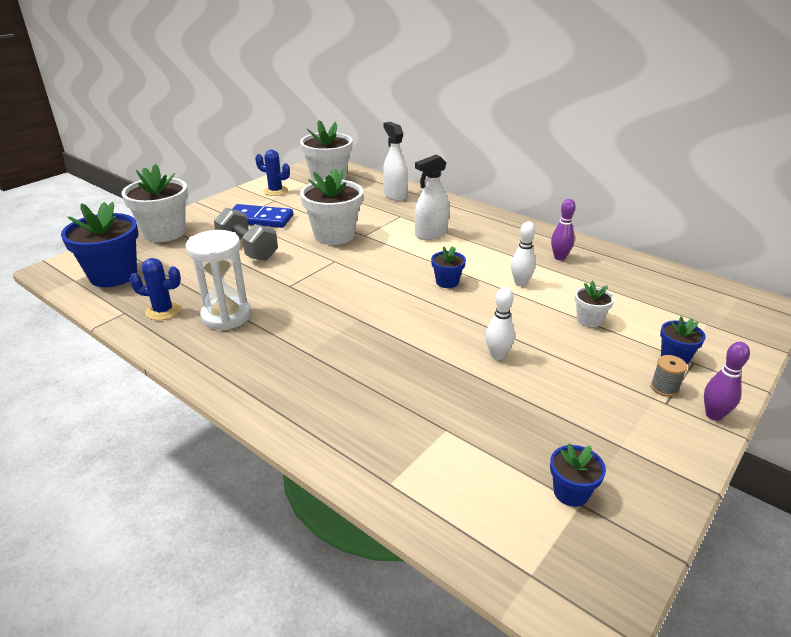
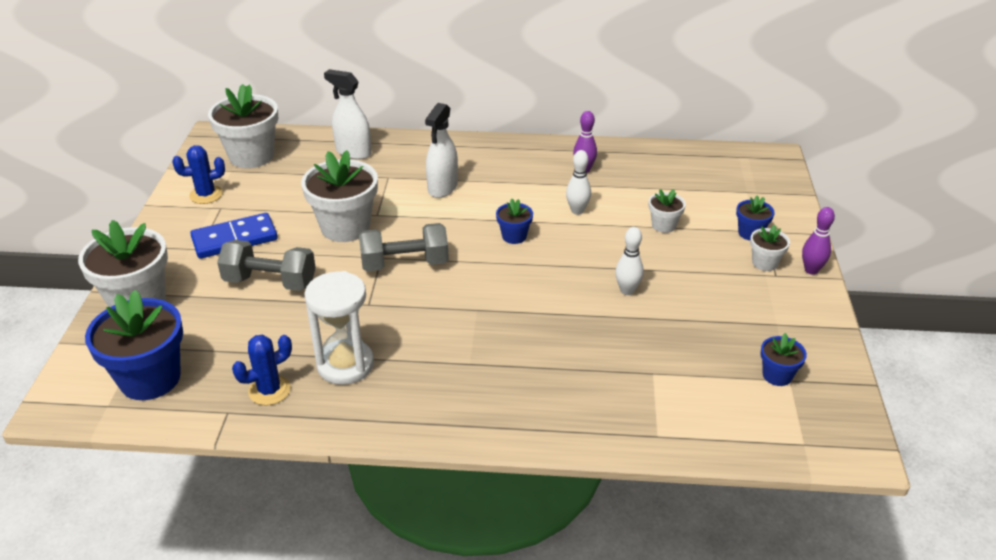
camera: 35 degrees left, 5 degrees up
(345, 270) = (405, 264): none -> grey dumbbell
(664, 388) = (764, 263): grey spool -> white flower pot

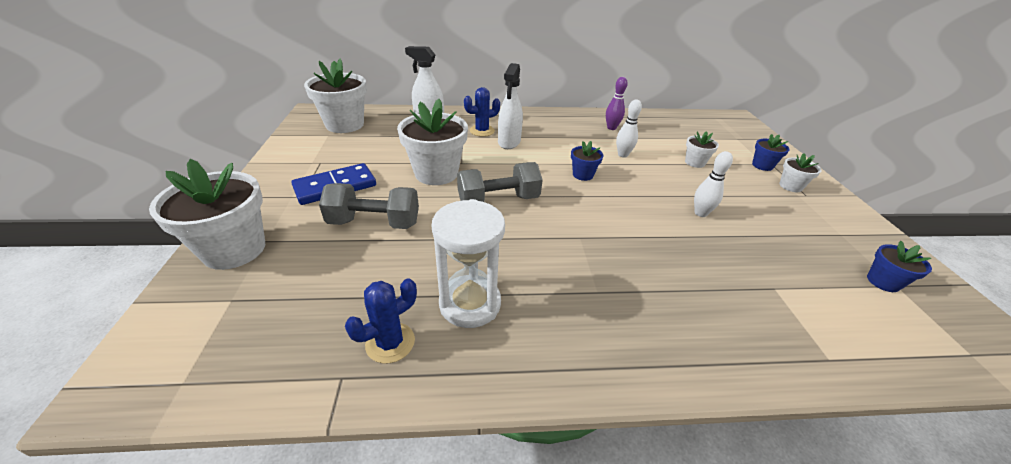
camera: 10 degrees left, 0 degrees up
(150, 378) = (242, 340): blue flower pot -> none
(206, 195) = (306, 153): blue cactus -> blue cactus (482, 131)
(811, 270) = (829, 190): purple bowling pin -> none

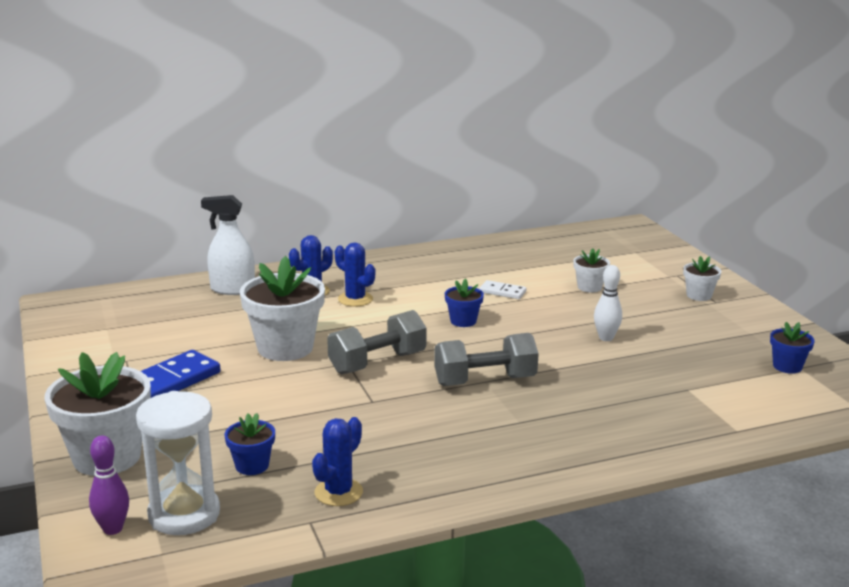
camera: 15 degrees left, 15 degrees down
(345, 125) = (119, 312): white flower pot -> none
(374, 223) = (248, 407): grey dumbbell -> grey dumbbell (485, 381)
(470, 304) = (398, 452): white hourglass -> white hourglass (184, 514)
(509, 142) = (355, 299): white spray bottle -> blue cactus
(611, 128) = (478, 262): purple bowling pin -> purple bowling pin (112, 529)
(622, 155) = (502, 292): white bowling pin -> white domino
(762, 165) = (666, 278): blue flower pot -> blue flower pot (252, 465)

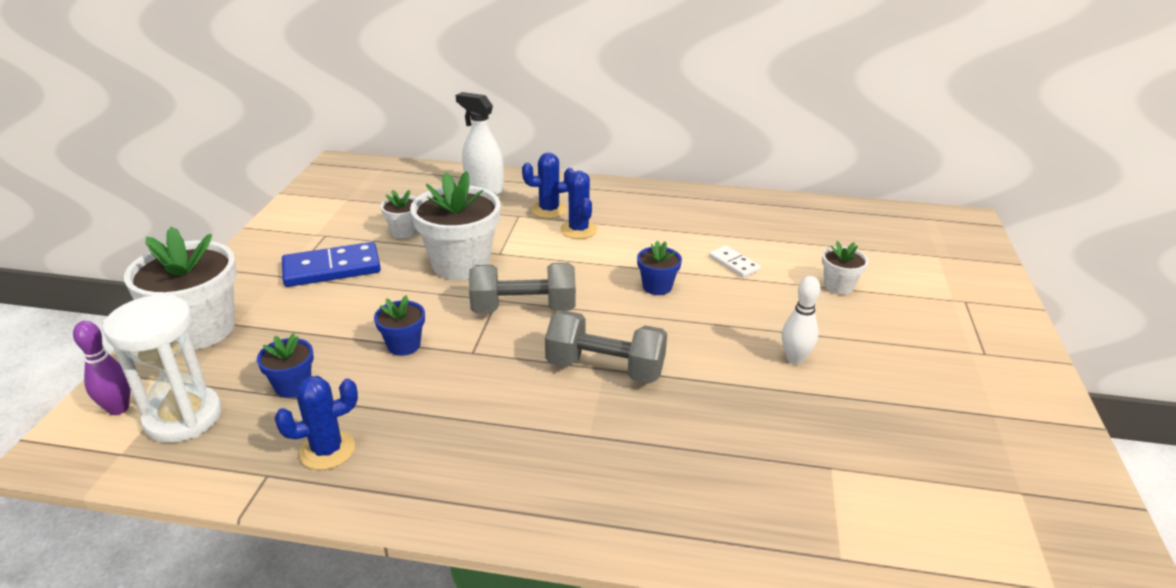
camera: 30 degrees right, 10 degrees up
(699, 295) = (968, 337): white flower pot -> white flower pot (404, 231)
(787, 366) = (1002, 484): blue flower pot -> blue flower pot (404, 345)

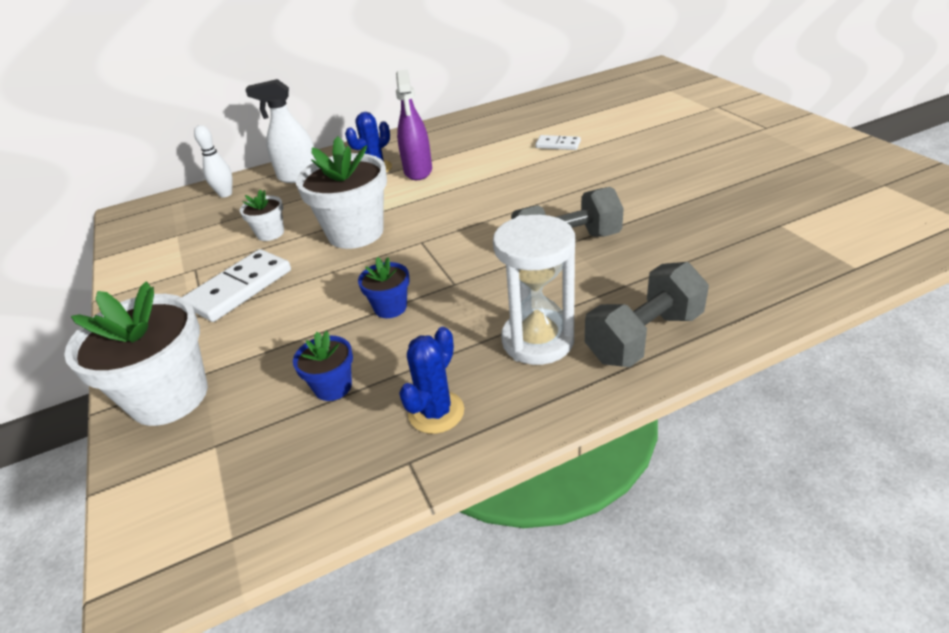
camera: 30 degrees left, 5 degrees up
(118, 408) = (172, 505): purple bowling pin -> none
(183, 417) = (258, 470): white hourglass -> white hourglass (537, 340)
(332, 268) = (239, 288): blue domino -> white domino
(523, 309) = (451, 237): grey dumbbell -> grey dumbbell (644, 337)
(578, 230) = (418, 171): blue cactus -> purple spray bottle
(657, 287) = (527, 180): blue flower pot -> none
(795, 359) = (674, 179): white bowling pin -> white bowling pin (225, 194)
(838, 286) = (639, 129): white flower pot -> none

